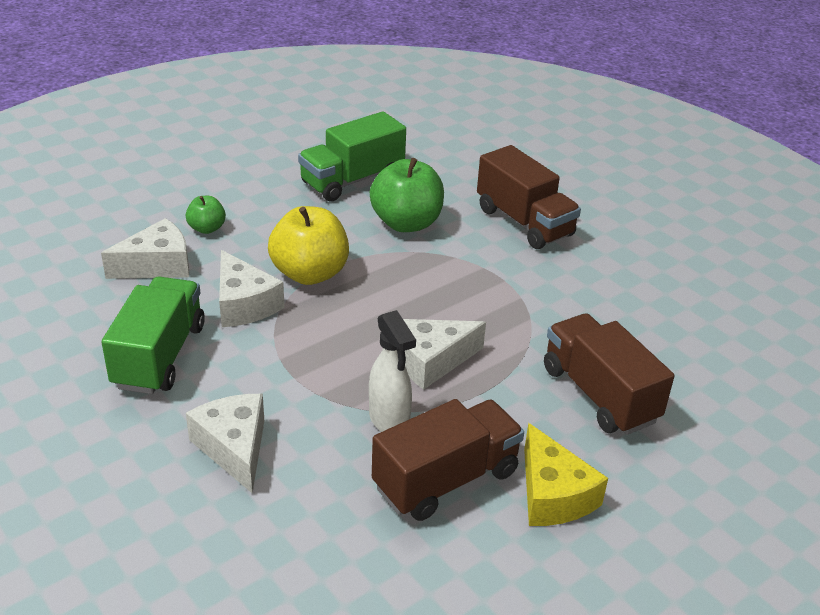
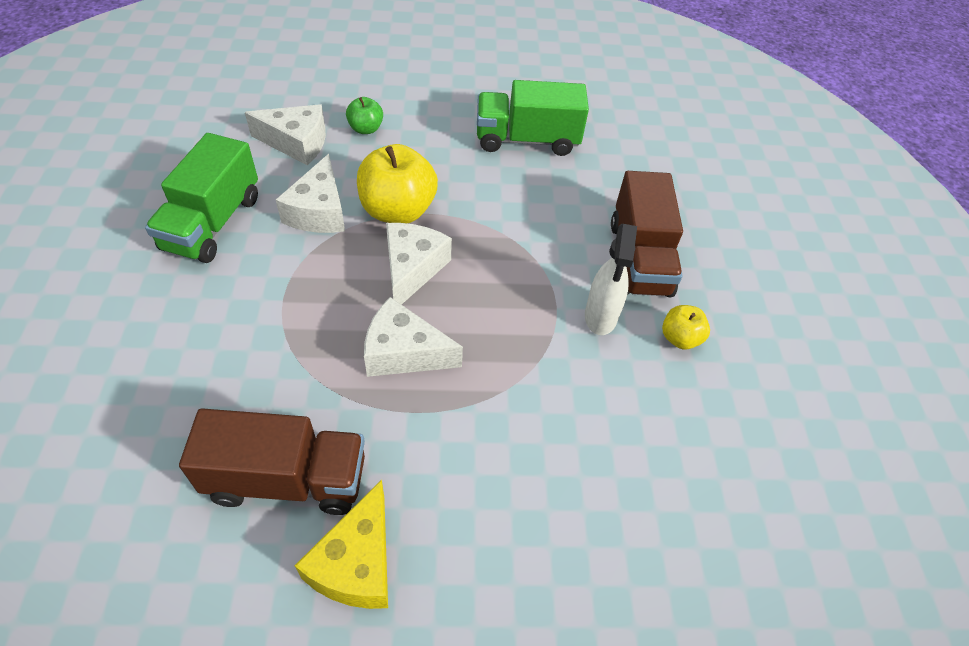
camera: 35 degrees right, 15 degrees up
(159, 356) = (213, 223): green truck -> green truck turned 150 degrees clockwise
(234, 448) = (172, 337): white cheese -> white cheese (412, 269)
(389, 421) = (307, 389): white spray bottle -> white spray bottle (600, 317)
(406, 223) = (529, 204): green apple -> none
(599, 395) = (515, 486): brown truck -> none
(603, 257) = (680, 338): none -> yellow apple

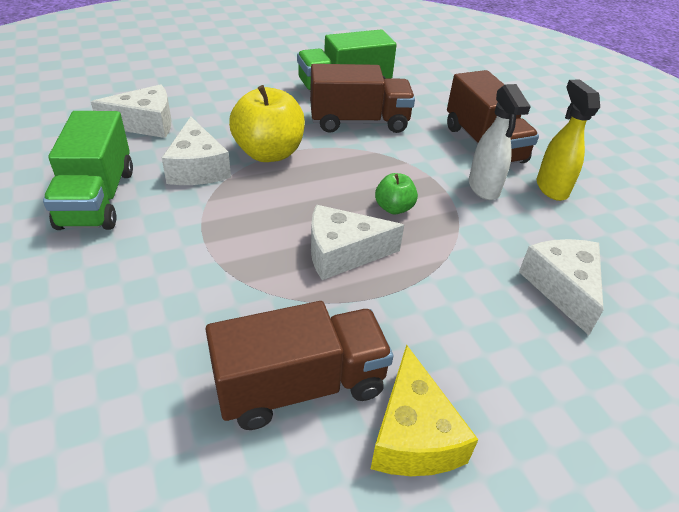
camera: 20 degrees left, 10 degrees down
(366, 129) = (203, 103): green apple -> green apple (394, 208)
(412, 269) = (309, 191): white cheese -> white cheese (562, 288)
(515, 193) = (359, 122): none -> brown truck
(680, 338) = (551, 188): yellow apple -> yellow spray bottle

